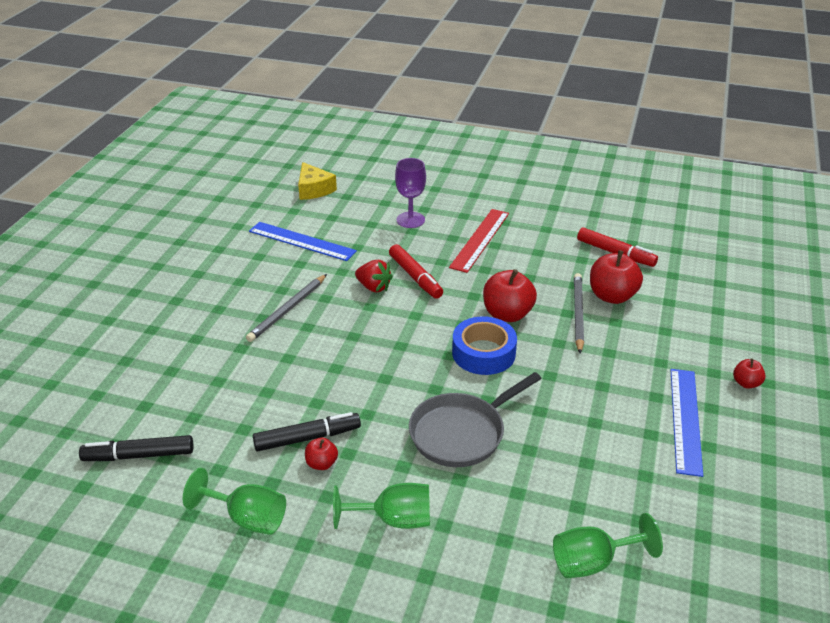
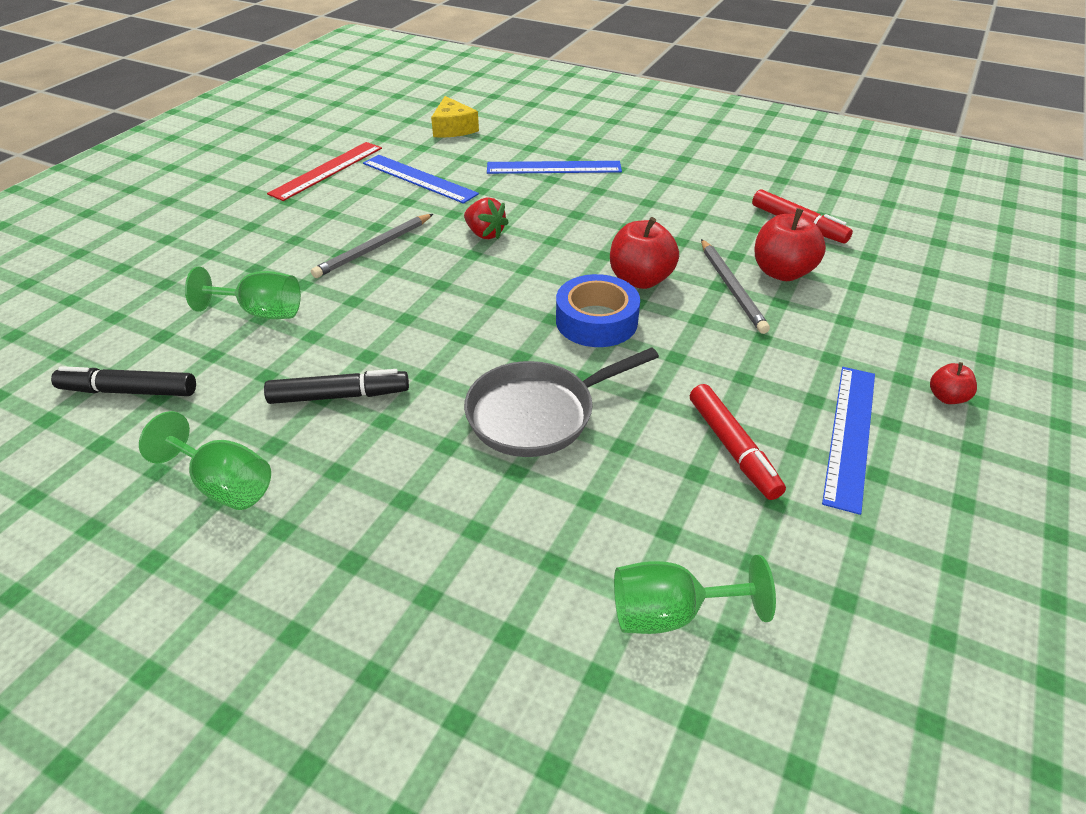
camera: 10 degrees right, 5 degrees up
(321, 463) = (344, 429): red apple -> none
(394, 520) = (411, 513): green goblet -> green goblet (261, 312)
(410, 220) = (554, 168): purple goblet -> blue ruler
(415, 277) = (539, 228): red marker -> red marker (733, 448)
(480, 240) = (631, 195): red ruler -> red ruler (327, 170)
(578, 314) = (732, 288): grey pencil -> grey pencil turned 150 degrees clockwise

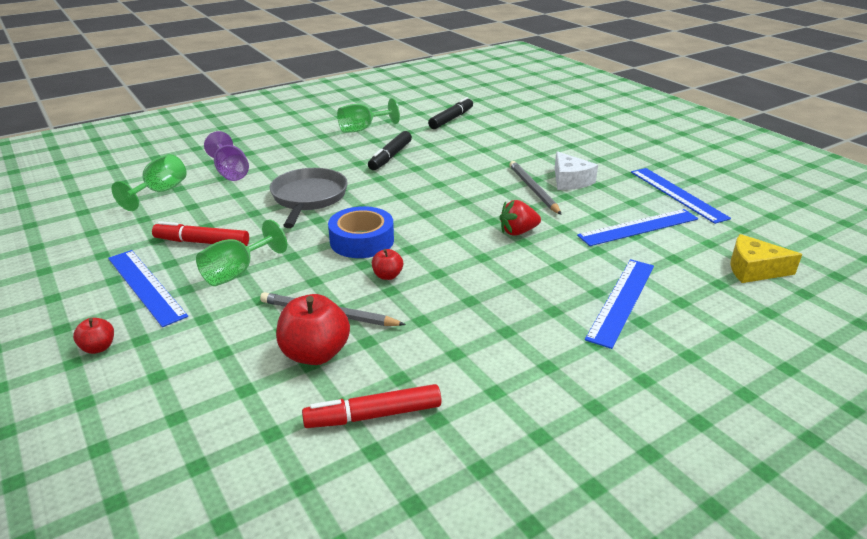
camera: 120 degrees right, 10 degrees down
(261, 312) = (488, 150): green goblet -> green goblet (237, 272)
(327, 170) = (677, 194): red ruler -> blue ruler
(332, 231) = (570, 181): none -> white cheese
(527, 564) = (230, 172): none -> purple goblet
(640, 279) = (387, 276): red apple -> red apple, size x0.52

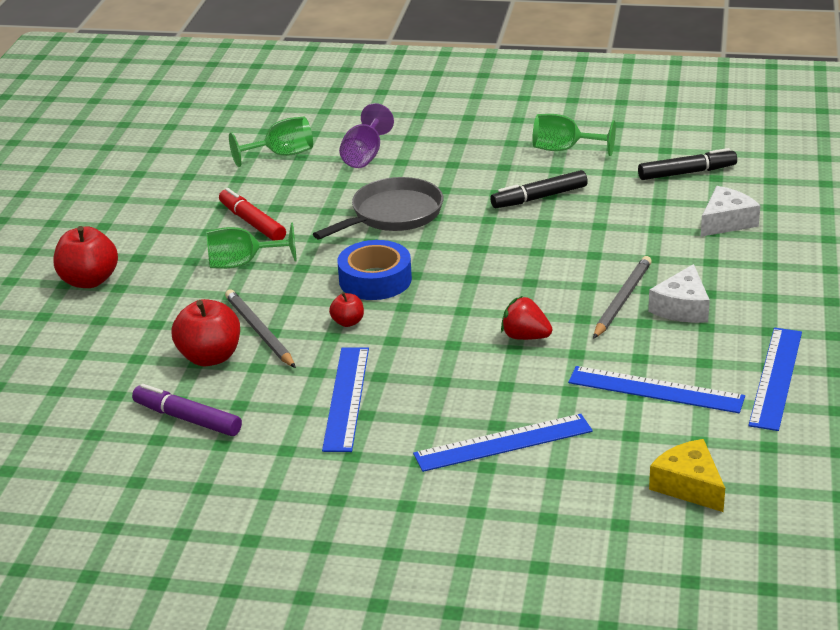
camera: 45 degrees right, 0 degrees up
(98, 348) = (89, 281): red apple -> red apple, size x1.93
(146, 286) = (169, 245): blue ruler -> blue ruler (346, 398)
(373, 415) = (187, 419): red marker -> purple marker
(513, 134) = (726, 222): none -> white cheese

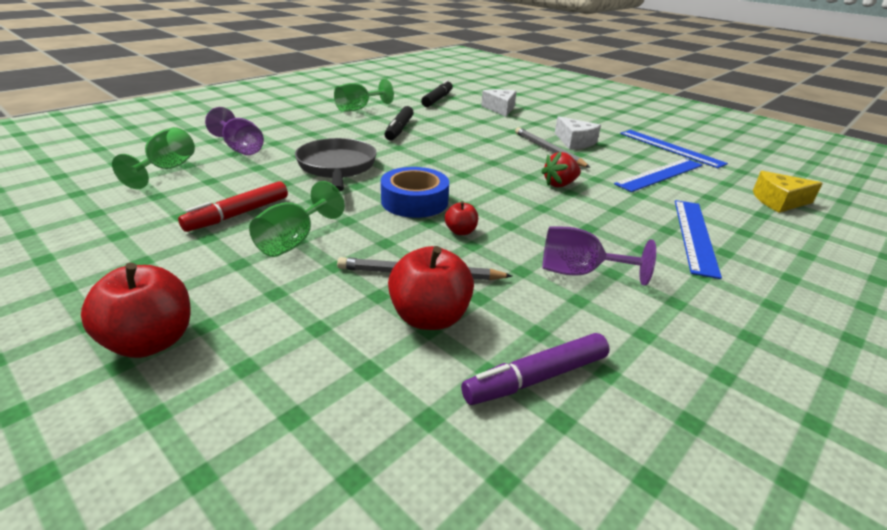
camera: 60 degrees left, 0 degrees up
(252, 223) = (238, 214): red marker -> red marker turned 45 degrees counterclockwise
(346, 398) = (579, 272): blue ruler -> purple goblet

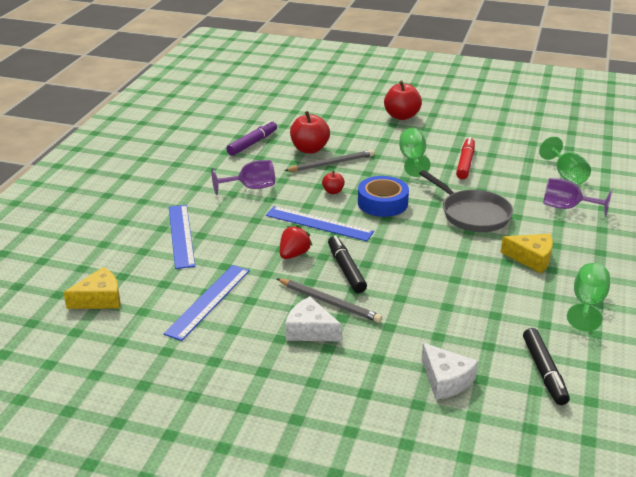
camera: 155 degrees right, 0 degrees up
(348, 132) = (531, 258): none -> yellow cheese
(399, 129) = (496, 281): black marker -> black marker (346, 269)
(670, 148) = (198, 361): blue ruler -> blue ruler (319, 223)

